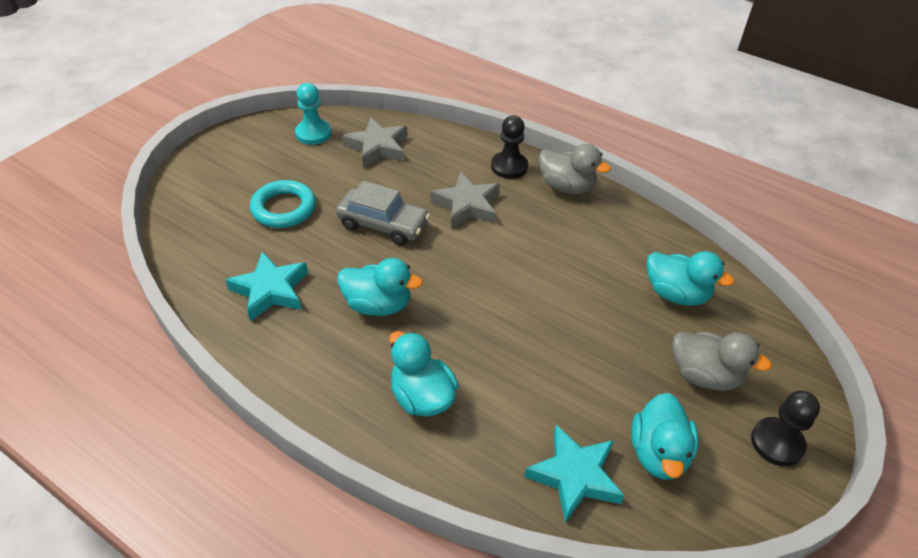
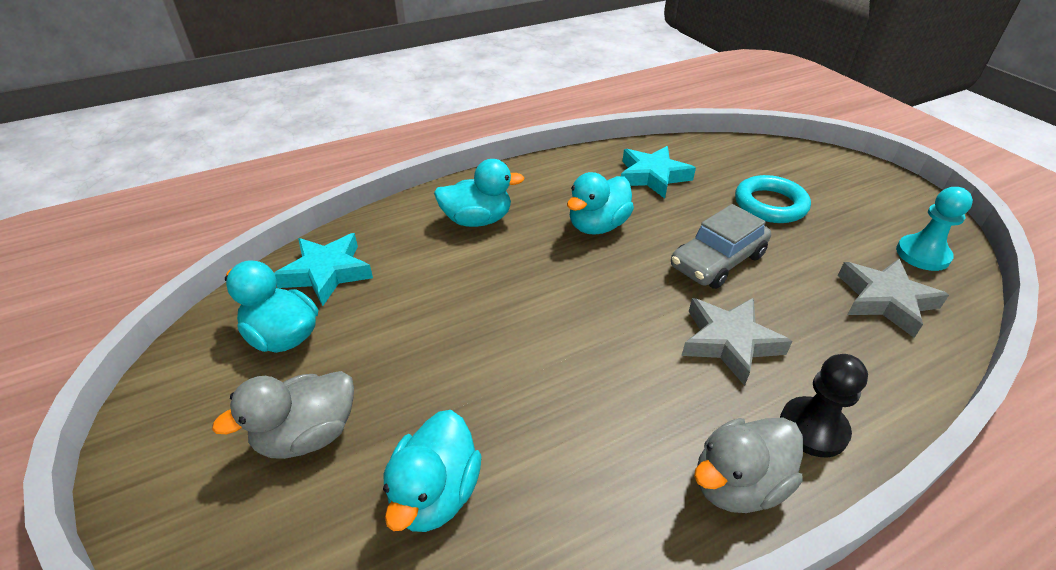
camera: 120 degrees right, 5 degrees down
(676, 294) = (435, 493): turquoise duck -> turquoise duck turned 45 degrees counterclockwise
(777, 443) = (178, 446): black pawn -> none

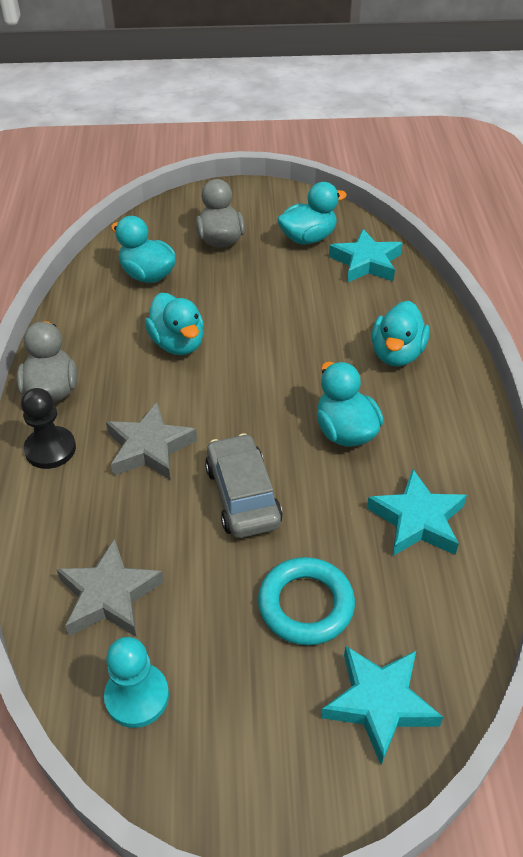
camera: 115 degrees right, 5 degrees up
(564, 386) = (178, 344): none -> turquoise duck
(795, 165) = (379, 703): none -> turquoise star

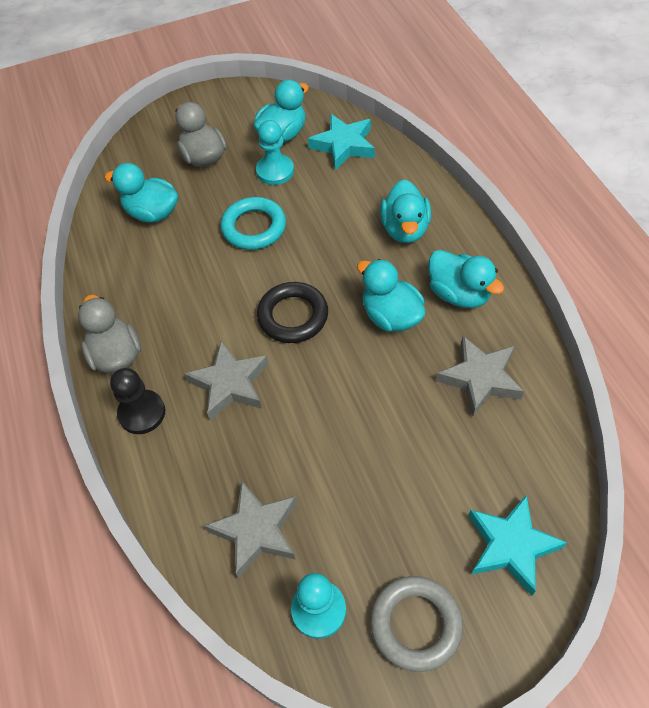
camera: 15 degrees left, 10 degrees up
(178, 344) = (211, 275): turquoise duck -> turquoise duck (459, 294)
(235, 749) = (415, 624): none -> grey ring
(242, 403) = (293, 316): none -> black ring
(243, 495) = (329, 403): grey car -> none
(285, 268) = (275, 171): none -> turquoise pawn
(306, 605) = (421, 483): turquoise ring -> turquoise ring (254, 227)
(417, 520) = (480, 378): turquoise star -> grey star

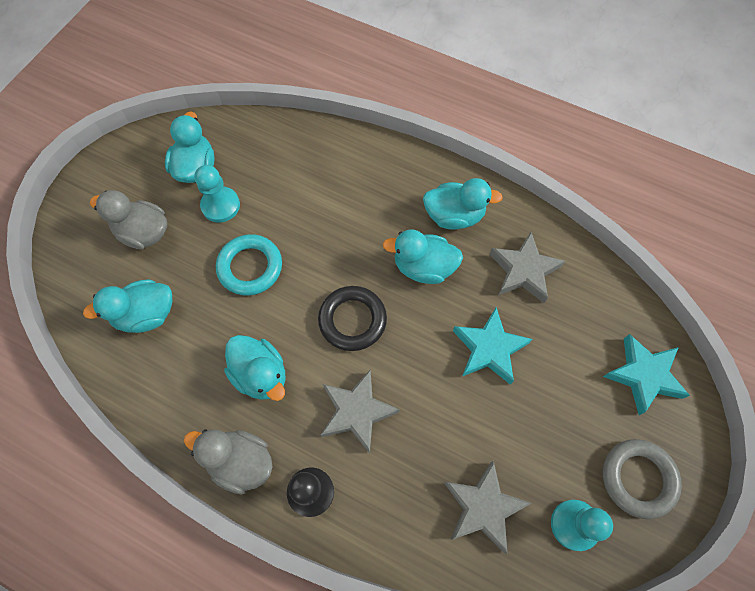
camera: 45 degrees left, 10 degrees up
(344, 145) = (257, 147): turquoise star -> turquoise star (489, 349)
(405, 229) = (370, 189): turquoise duck -> turquoise duck (261, 375)

